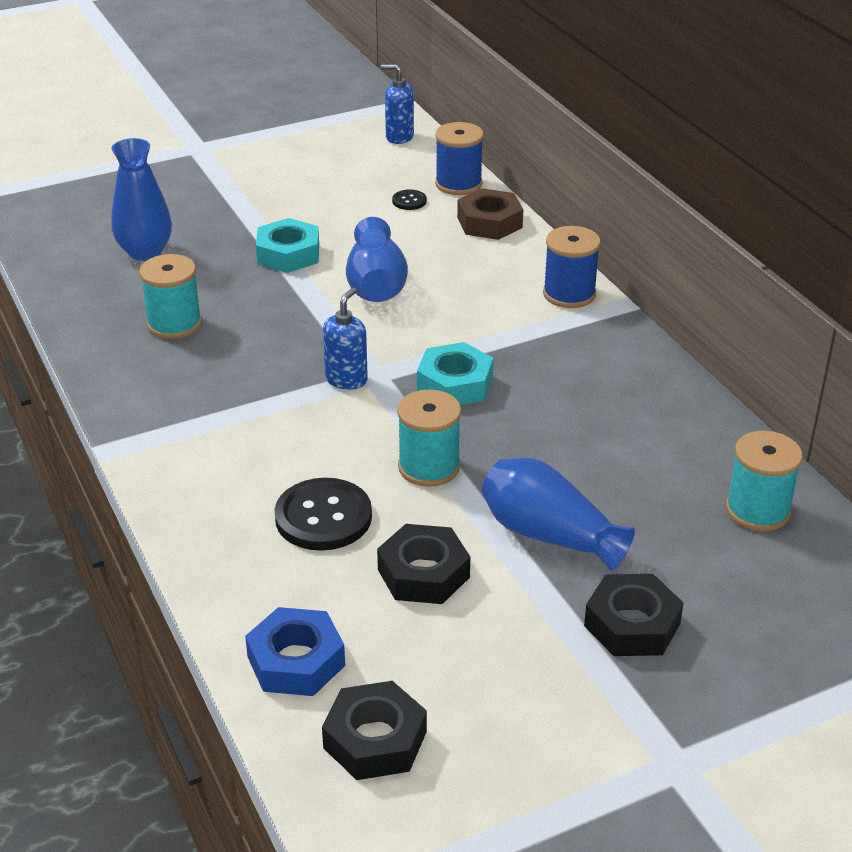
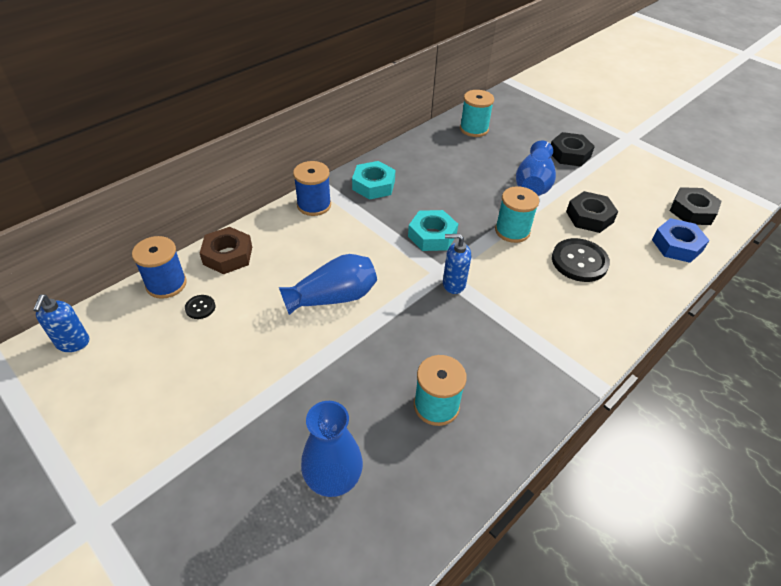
camera: 110 degrees left, 10 degrees up
(288, 254) = (305, 363): turquoise nut -> turquoise nut (373, 185)

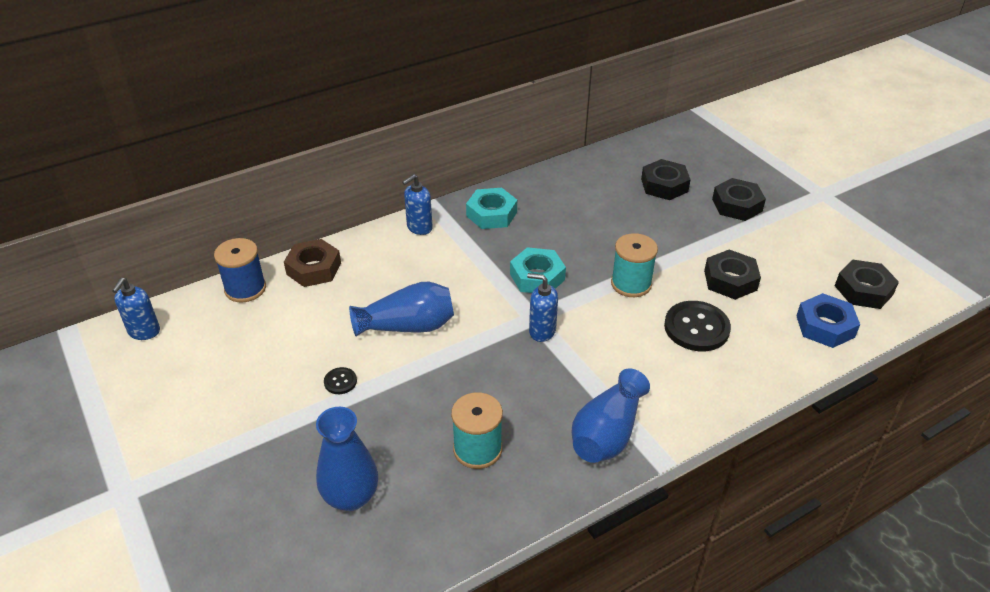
camera: 15 degrees right, 5 degrees down
(200, 307) = (271, 316): black button -> black button (340, 381)
(314, 205) = (419, 227): blue spool -> blue soap dispenser
(474, 129) = (631, 163): turquoise spool -> none
(507, 144) = (664, 185): none -> black nut
(533, 183) = (678, 233): blue vase -> blue vase (607, 433)

